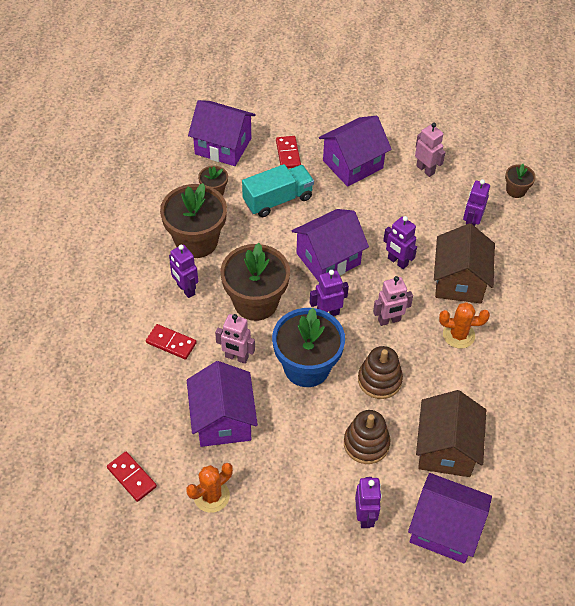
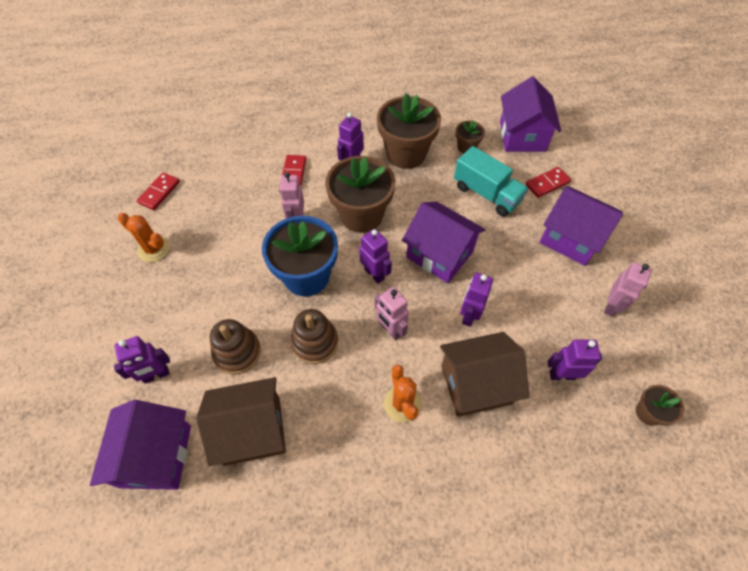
camera: 70 degrees right, 5 degrees up
(223, 420) = (229, 232): purple house -> none

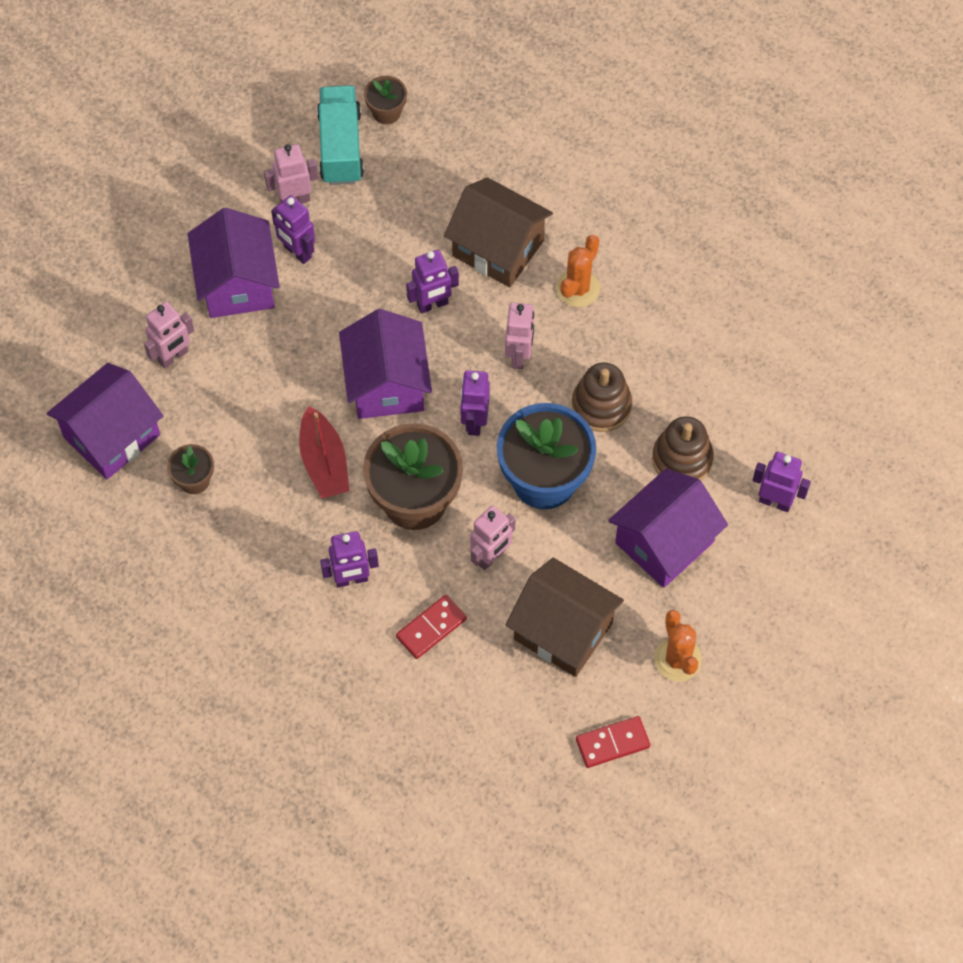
camera: 135 degrees left, 5 degrees up
(156, 455) = (824, 426): purple house -> purple house (664, 542)
(252, 430) = (726, 377): brown house -> brown house (563, 631)
(406, 154) = (273, 536): brown flower pot -> none
(423, 197) = (324, 462): none -> red boat
(486, 194) = (252, 404): turquoise truck -> turquoise truck (341, 147)
(547, 184) = (173, 356): red domino -> pink robot
(562, 375) = (416, 192): purple robot -> purple robot (297, 252)

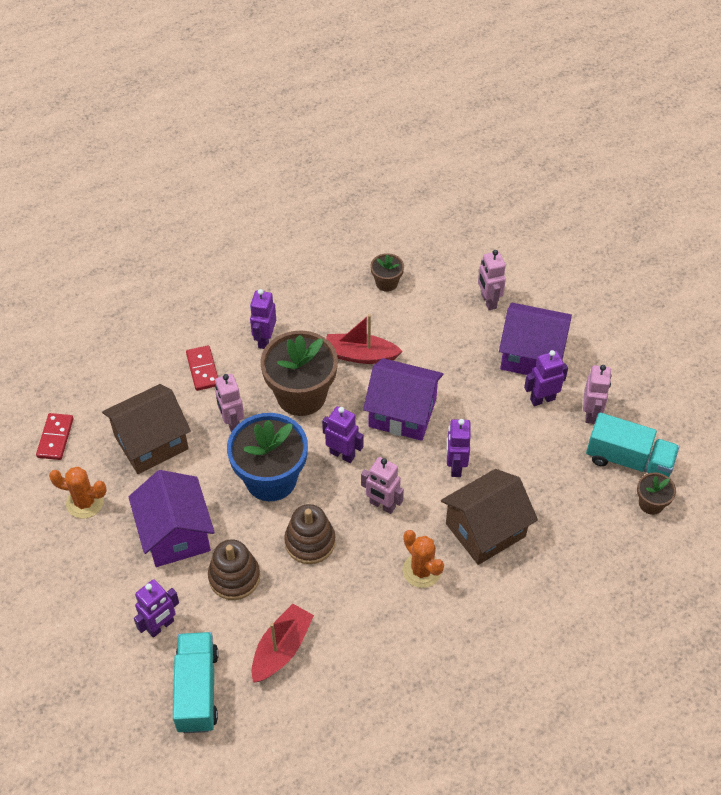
camera: 115 degrees right, 10 degrees down
(112, 436) = (443, 252): purple house -> none
(735, 378) = (281, 649): none -> red boat
(820, 433) = (197, 690): none -> turquoise truck

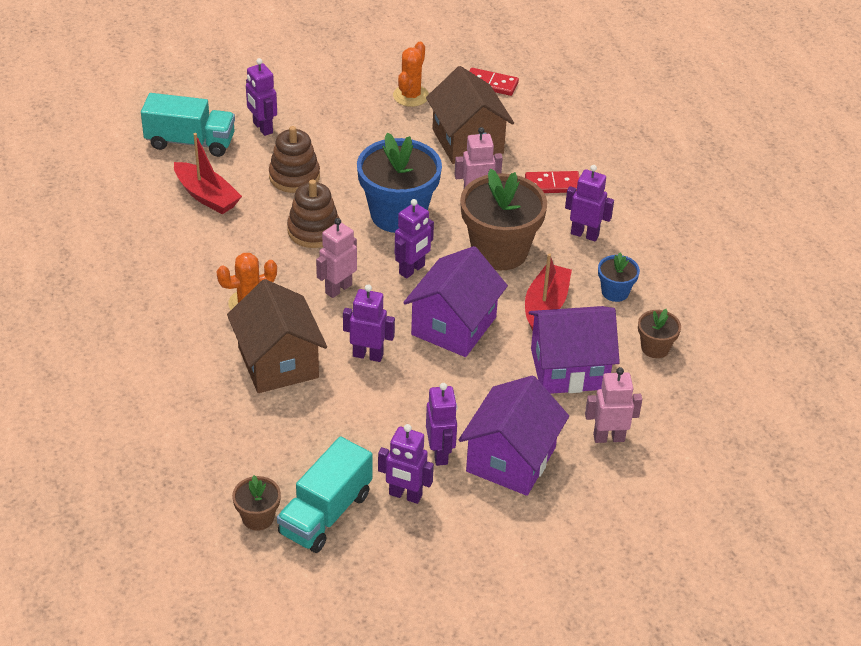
camera: 100 degrees right, 10 degrees down
(176, 534) = (356, 146): purple house -> purple house (569, 369)
(331, 313) = (615, 292): none -> blue flower pot
(591, 414) = (405, 495): pink robot -> purple robot

